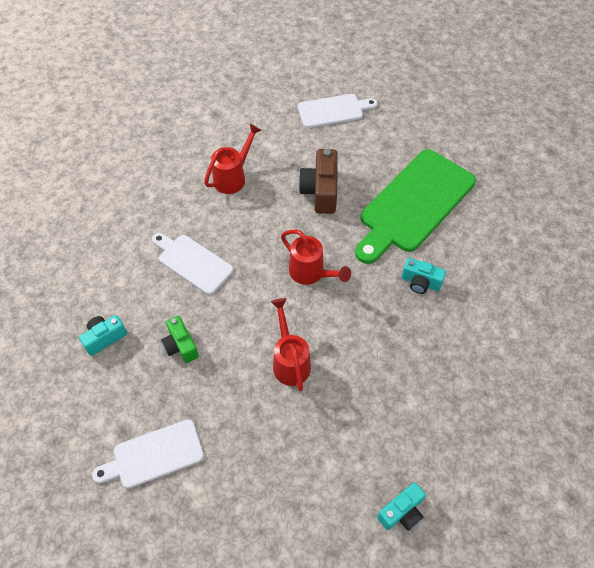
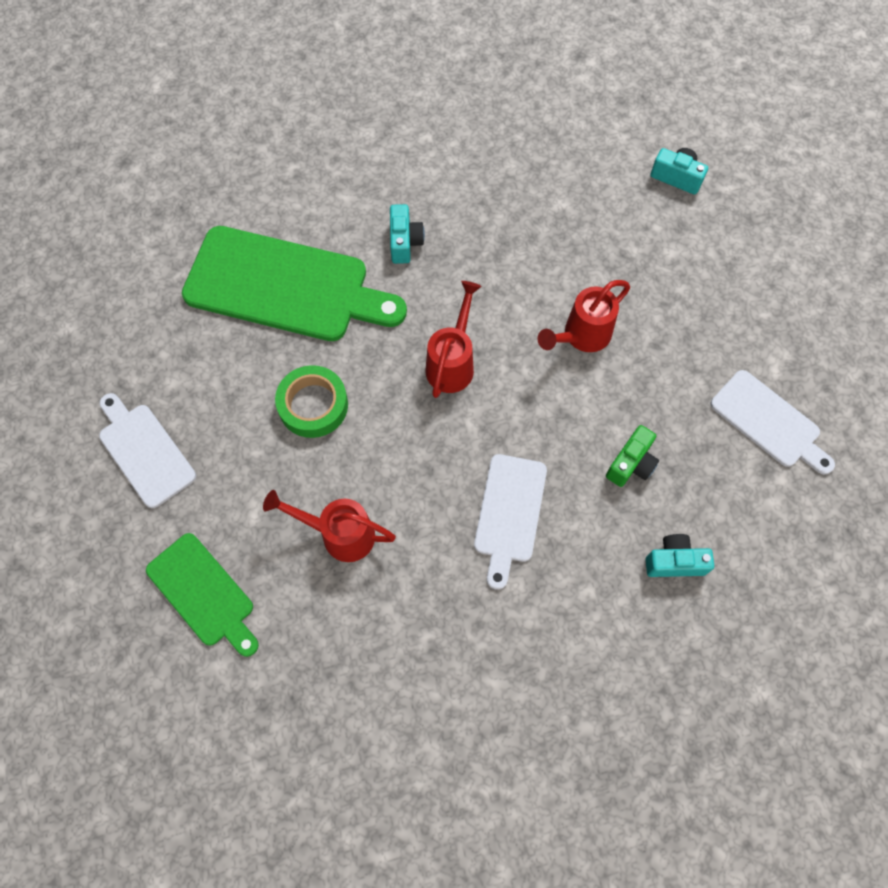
camera: 115 degrees left, 10 degrees up
(104, 338) = (674, 562): turquoise camera -> turquoise camera turned 150 degrees clockwise
(238, 113) = (203, 593): none -> green cutting board
(320, 191) = (313, 405): brown camera -> green tape

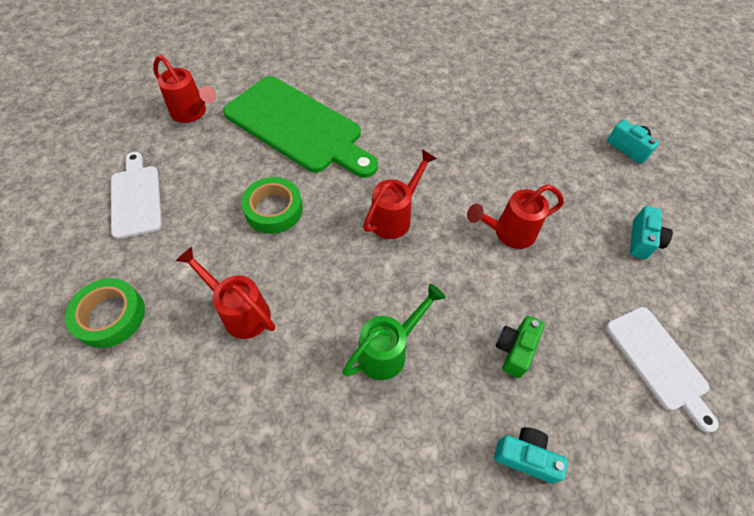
camera: 20 degrees right, 10 degrees down
(143, 314) = (192, 113): none -> red watering can
(203, 593) = (110, 316): green cutting board -> green tape
(404, 242) = (397, 126): turquoise camera -> turquoise camera (642, 240)
(509, 513) = (388, 350): white cutting board -> green watering can
(631, 464) = (515, 350): green camera -> green camera turned 150 degrees clockwise

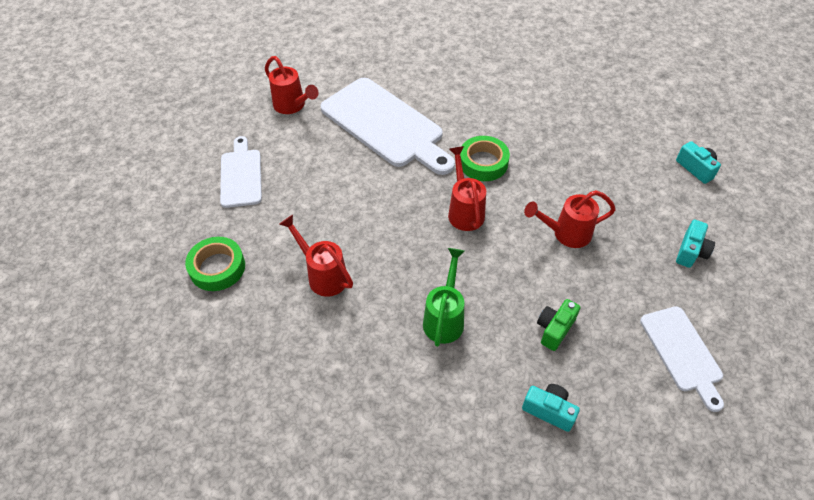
camera: 10 degrees right, 5 degrees down
(273, 209) = (358, 195): green tape -> green tape (483, 163)
(297, 127) = (385, 125): green cutting board -> white cutting board
(388, 350) = (445, 318): green watering can -> green watering can turned 45 degrees counterclockwise
(395, 217) = (464, 210): red watering can -> red watering can turned 60 degrees counterclockwise

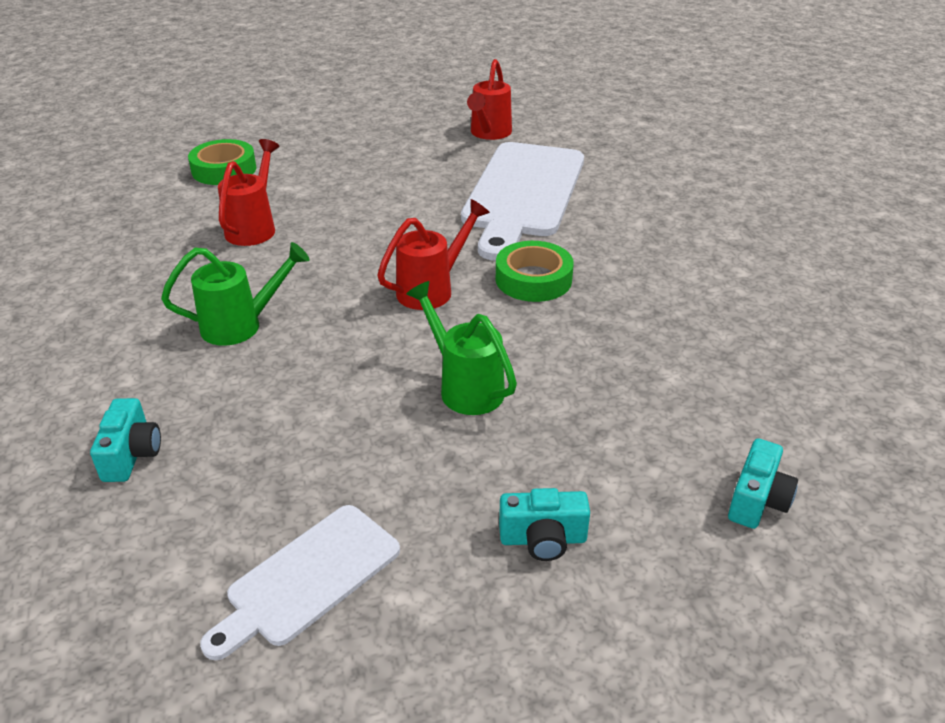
camera: 60 degrees right, 15 degrees down
(241, 175) = (358, 141): white cutting board -> none
(554, 329) = (276, 423): green camera -> none
(566, 233) = (465, 387): red watering can -> green watering can

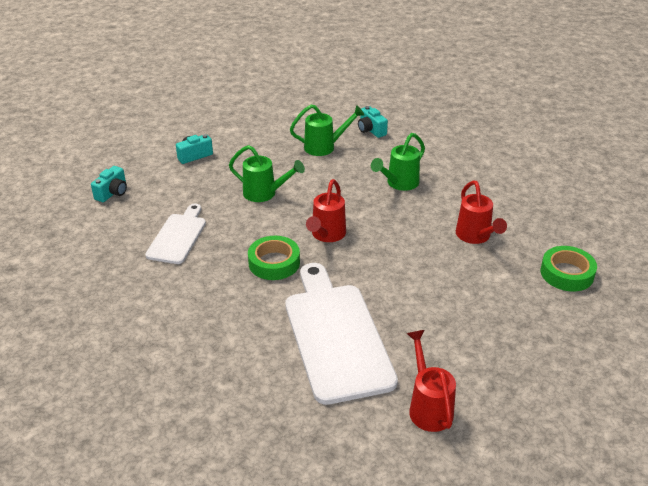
camera: 150 degrees right, 0 degrees up
(264, 448) = (325, 147): none -> green watering can
(308, 578) = (267, 123): white cutting board -> white cutting board (178, 236)
(757, 500) = (112, 193): turquoise camera -> turquoise camera turned 150 degrees counterclockwise

